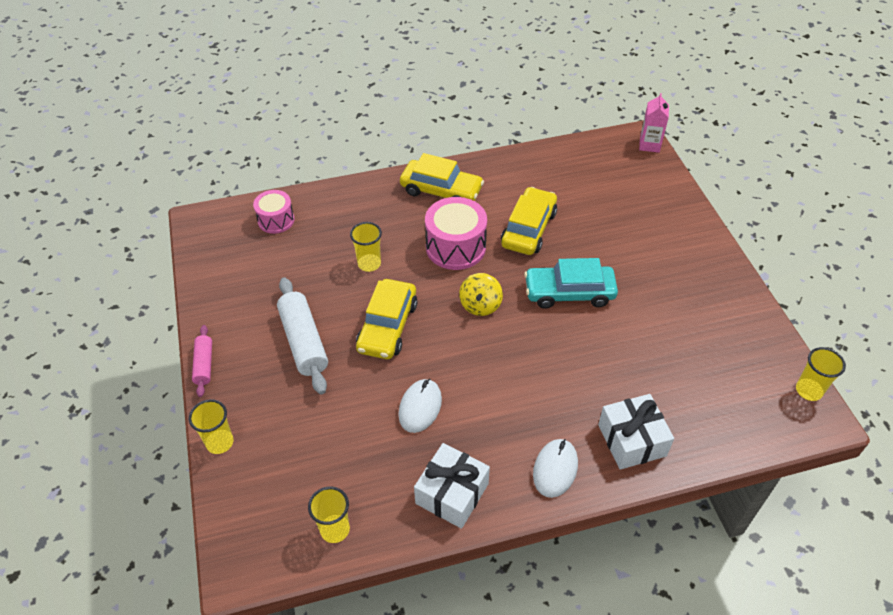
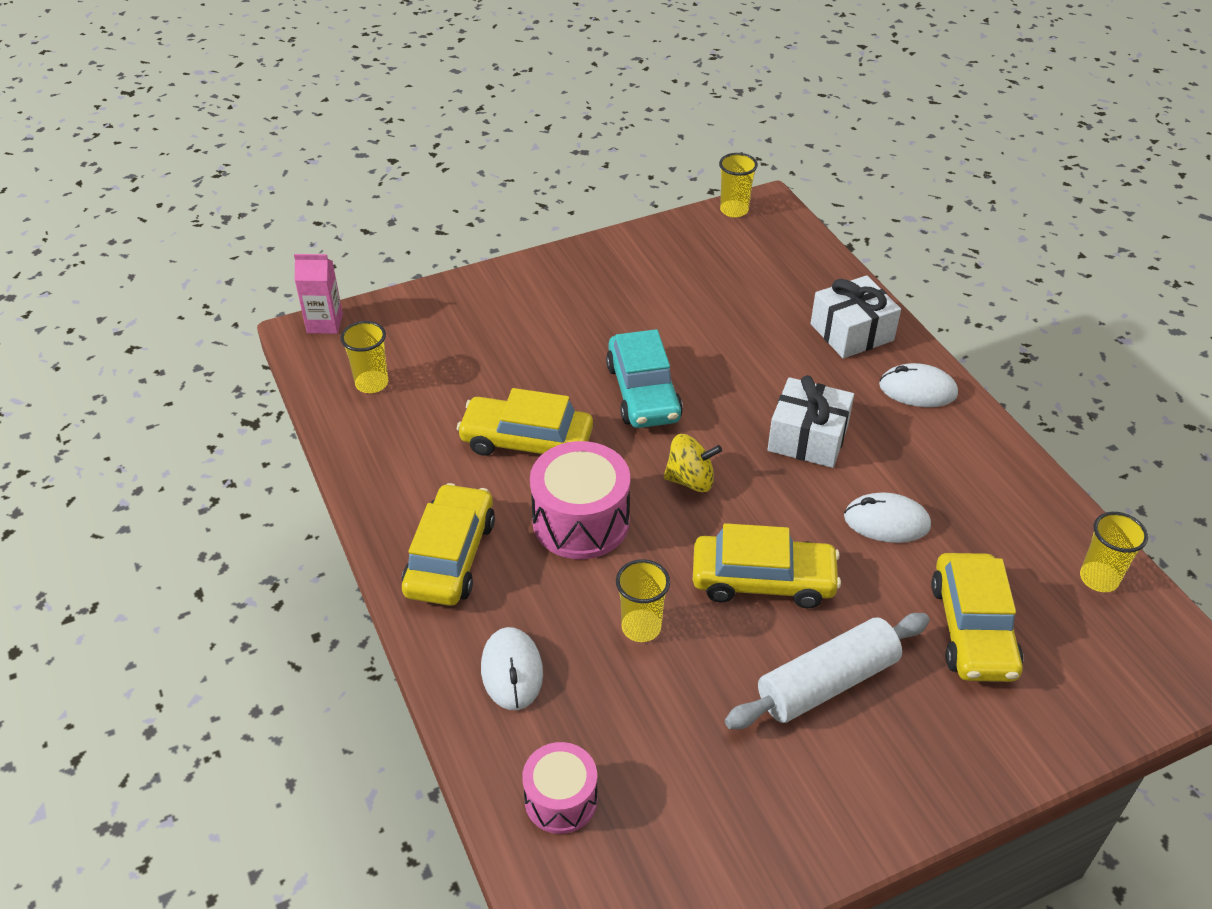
camera: 100 degrees left, 5 degrees down
(204, 364) = (923, 818): pink rolling pin -> none
(220, 442) = (1047, 748): yellow cup -> yellow cup (372, 383)
(317, 431) = (972, 629): none -> yellow car
(357, 209) = (512, 671): none -> white mouse
(452, 493) = (993, 474): white gift -> white gift (808, 438)

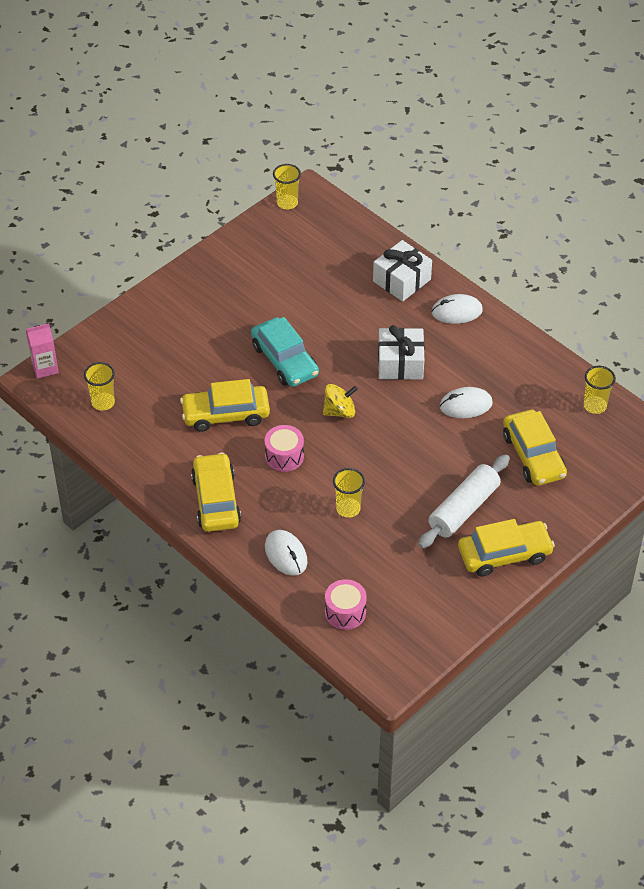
camera: 20 degrees left, 5 degrees up
(581, 521) = (284, 456): pink drum -> pink drum, size x0.62
(763, 580) = (407, 461): yellow car -> yellow car (504, 554)

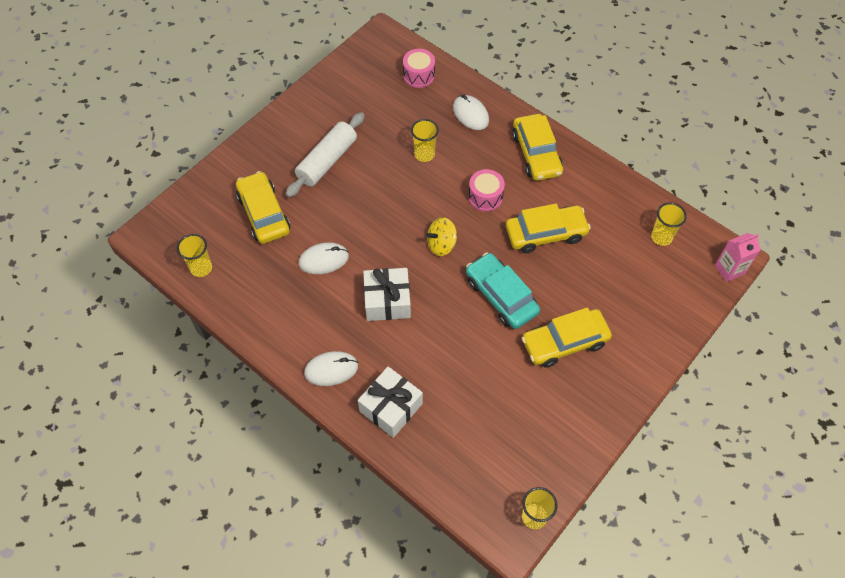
camera: 175 degrees right, 10 degrees up
(504, 554) = (294, 126): yellow car -> yellow car (564, 342)

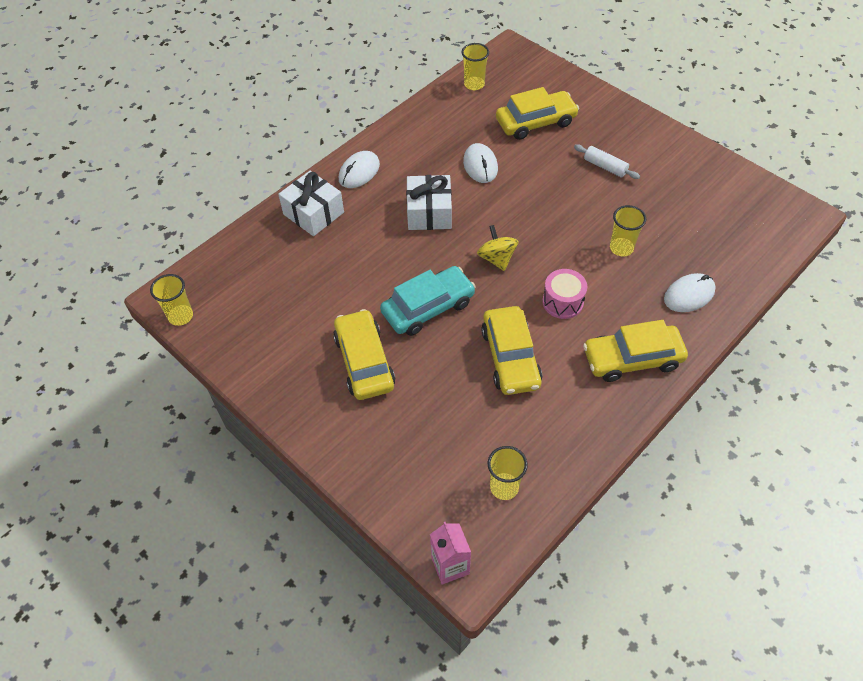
camera: 95 degrees right, 5 degrees down
(327, 161) = (605, 167): white rolling pin -> white rolling pin, size x0.56
(331, 370) = (359, 172): white mouse -> white mouse turned 45 degrees clockwise
(419, 75) = (744, 247): pink drum -> none

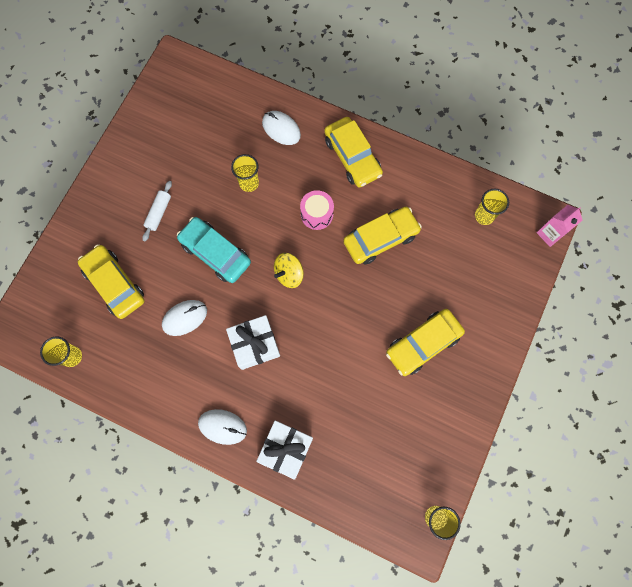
camera: 110 degrees left, 20 degrees up
(428, 307) = (356, 312): turquoise car -> turquoise car (215, 253)

